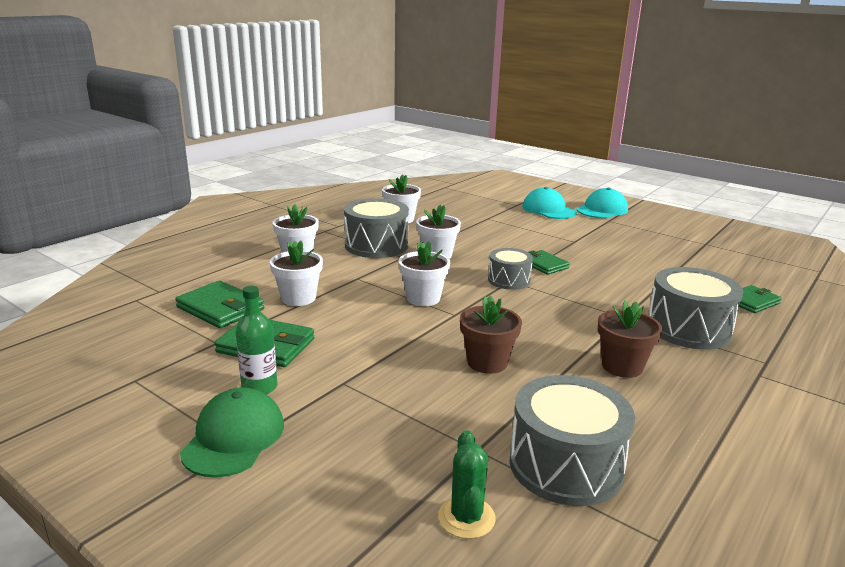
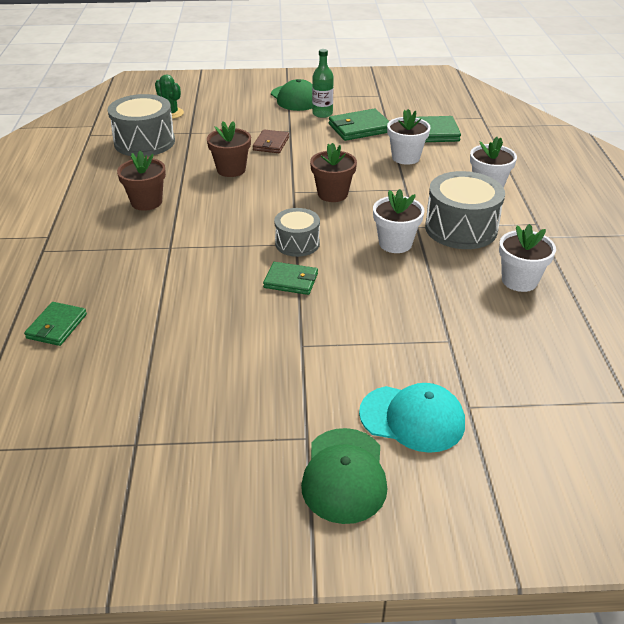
camera: 140 degrees right, 15 degrees up
(396, 374) = (271, 144): none -> brown wallet
(423, 298) = (332, 194): white flower pot -> brown flower pot
(602, 210) = (344, 475): turquoise cap -> green cap
(688, 329) = (111, 258): grey drum -> none

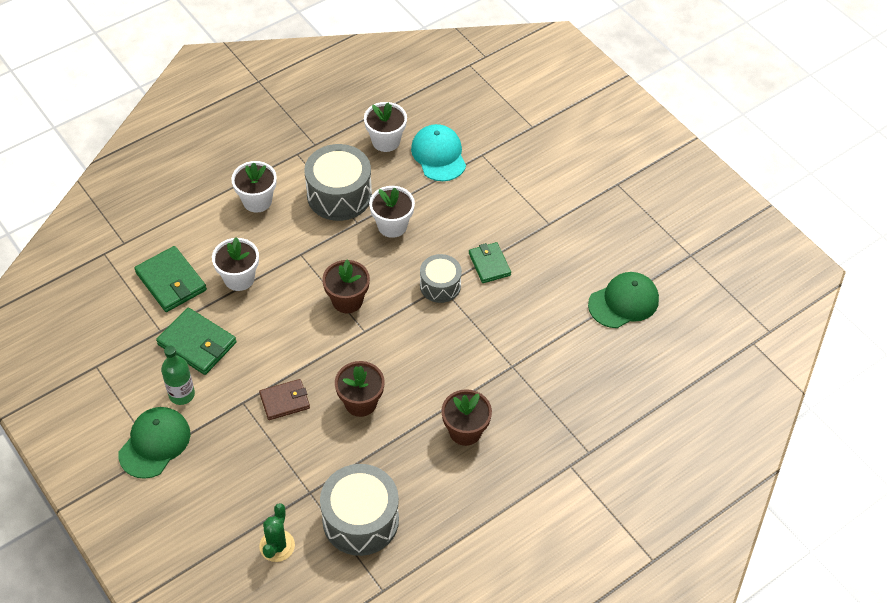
camera: 125 degrees left, 15 degrees up
(57, 326) = (650, 368): green wallet -> none
(344, 475) = (626, 157): green cap -> green cap (623, 302)
(412, 418) = (562, 146): turquoise cap -> turquoise cap (438, 155)

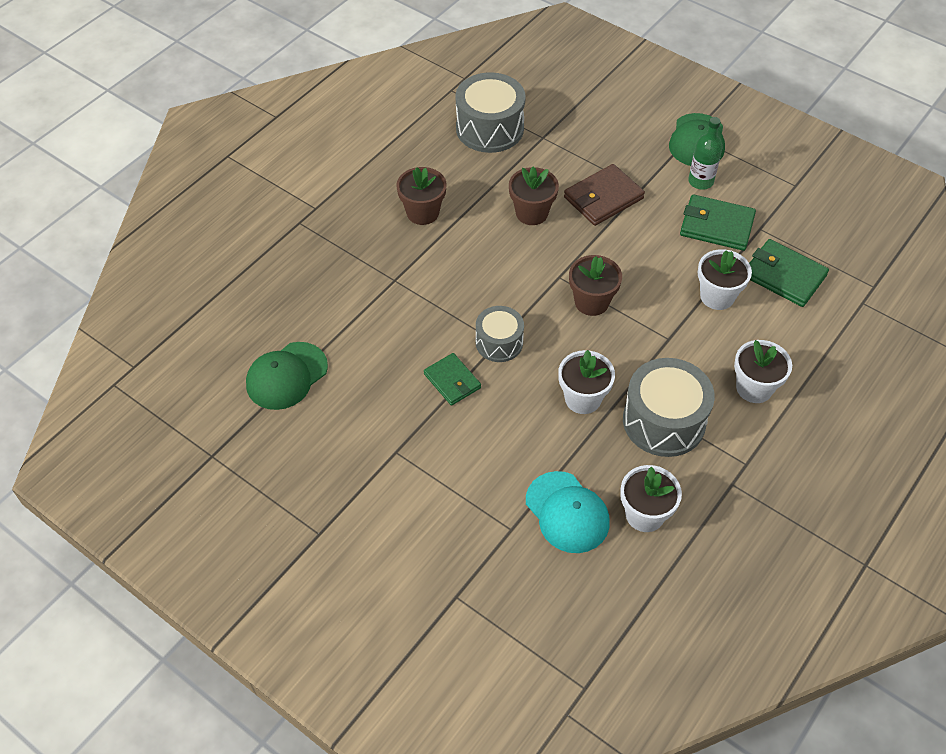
camera: 165 degrees right, 0 degrees up
(277, 546) = (550, 98): green cactus -> none
(285, 401) = (603, 198): brown wallet -> brown wallet, size x1.51

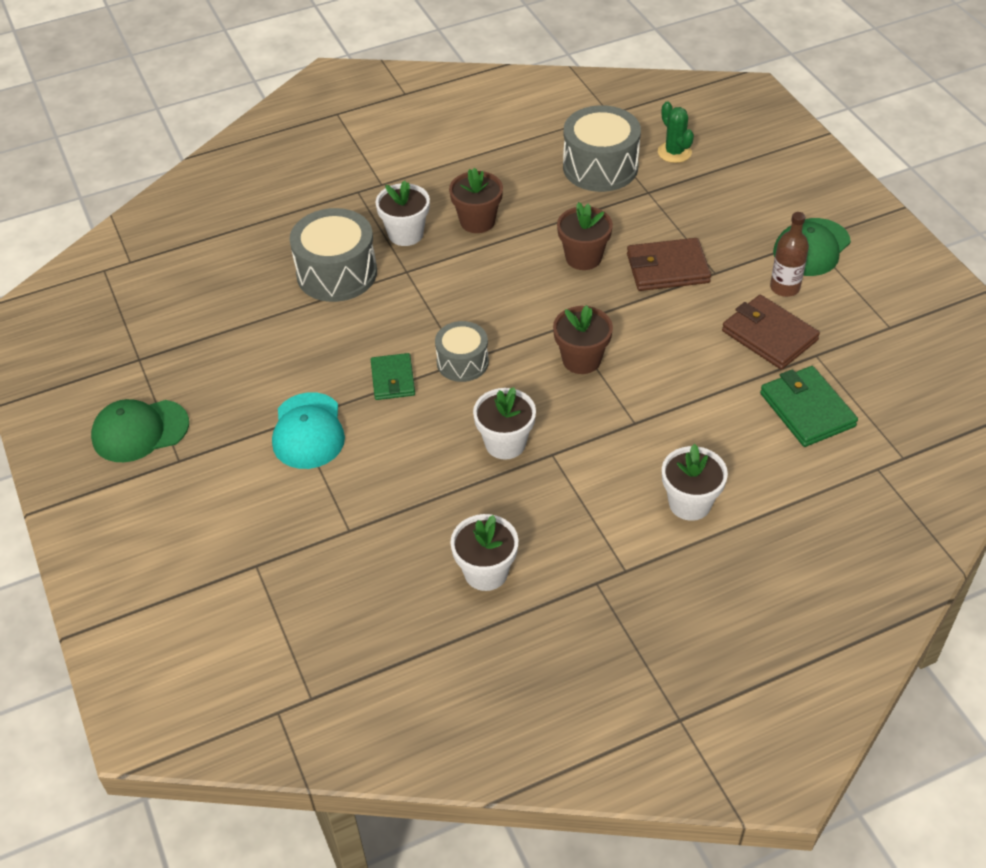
camera: 30 degrees right, 5 degrees down
(286, 376) = (249, 318): green cap -> green cap (140, 431)
(539, 95) = (674, 152): none -> green cactus
(567, 512) = (412, 538): turquoise cap -> turquoise cap (308, 431)
(664, 421) = (570, 496): grey drum -> grey drum (337, 273)
(700, 181) = (784, 287): green bottle -> brown bottle
(716, 225) = (769, 335): green wallet -> brown wallet
(717, 296) = (717, 402): white flower pot -> white flower pot (405, 234)

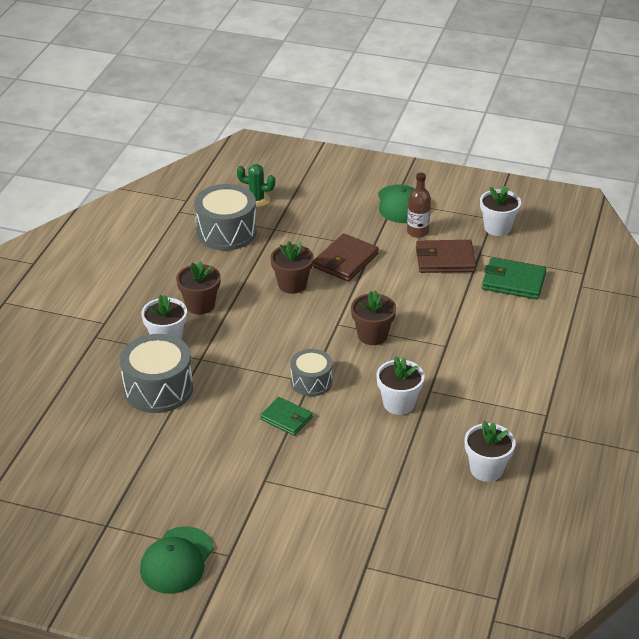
camera: 50 degrees left, 10 degrees down
(308, 431) = (282, 480): turquoise cap -> none
(690, 503) = (528, 362): white flower pot -> white flower pot (497, 228)

